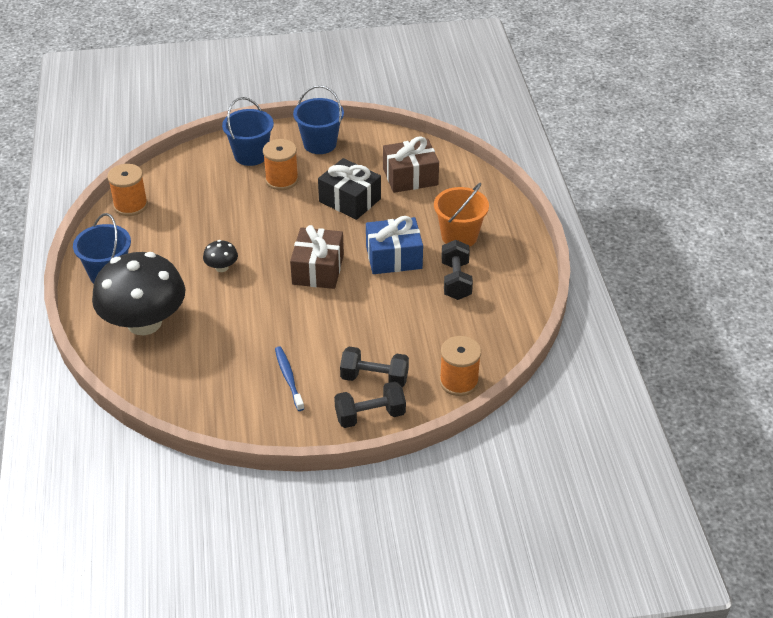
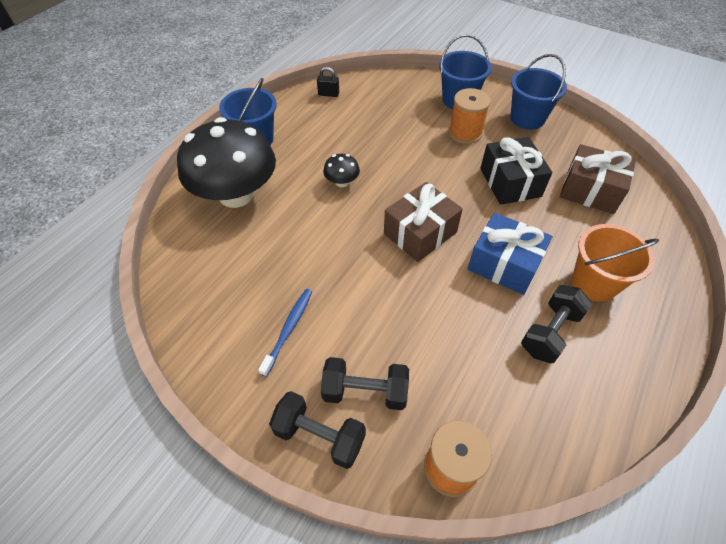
camera: 40 degrees right, 10 degrees up
(130, 205) = (328, 94): orange spool -> black padlock
(374, 378) = (365, 391): black dumbbell -> black dumbbell turned 45 degrees counterclockwise

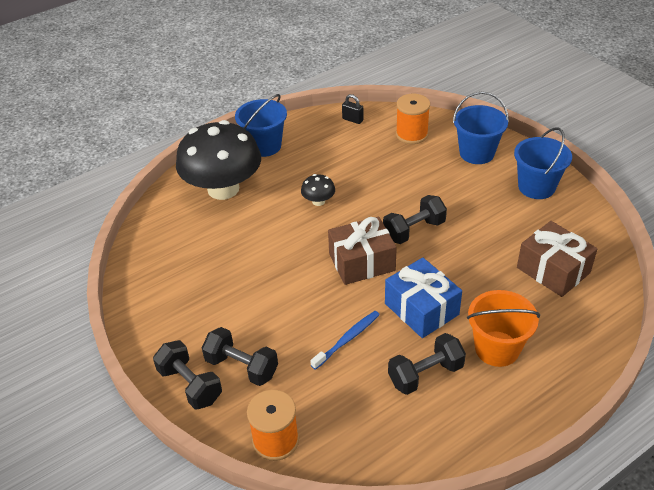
camera: 25 degrees right, 10 degrees down
(288, 329) = (208, 304): blue toothbrush -> blue toothbrush (347, 339)
(449, 187) = (414, 230): none -> black dumbbell
(465, 133) = (462, 186): orange spool -> orange spool (411, 134)
(510, 182) = (476, 242): black gift -> none

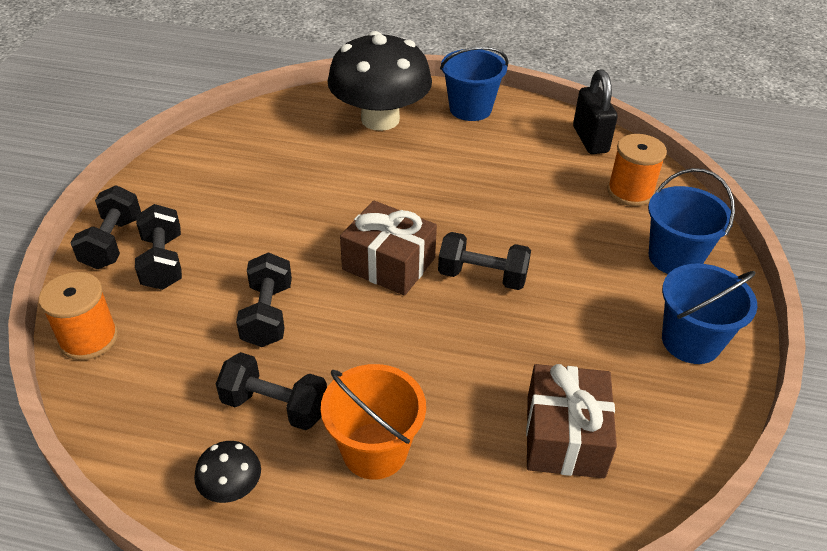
camera: 45 degrees right, 0 degrees up
(318, 201) = (439, 185): black mushroom -> black mushroom (232, 488)
(347, 339) = (268, 315): blue toothbrush -> black dumbbell
(352, 119) = (590, 140): black padlock -> black padlock, size x1.88
(421, 309) = (369, 348): blue gift -> none

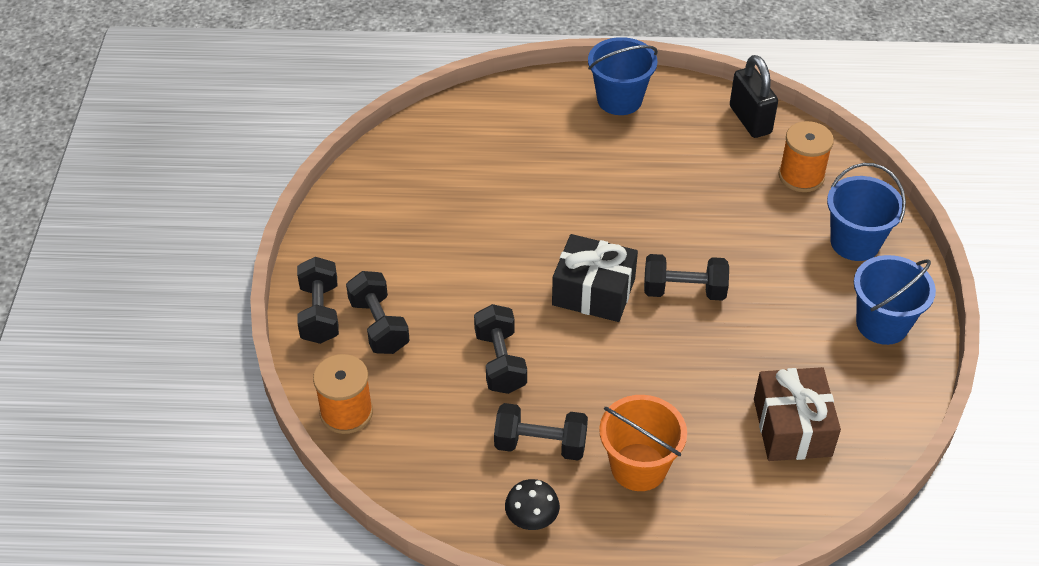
camera: 10 degrees left, 5 degrees up
(380, 119) = (530, 127): black mushroom -> none
(388, 264) = (593, 292): brown gift -> black gift

